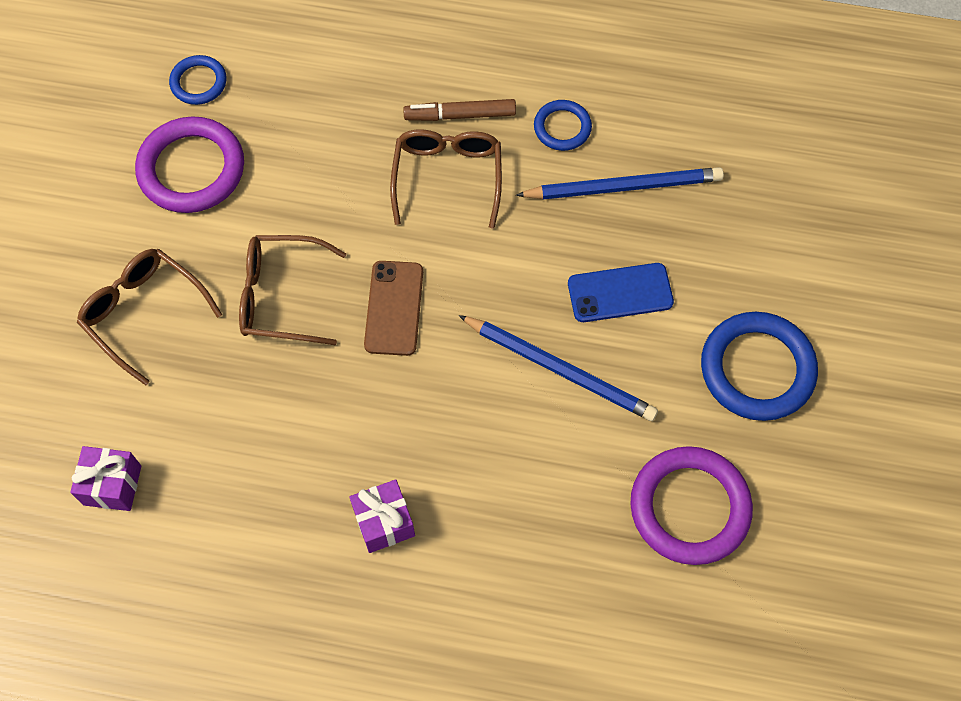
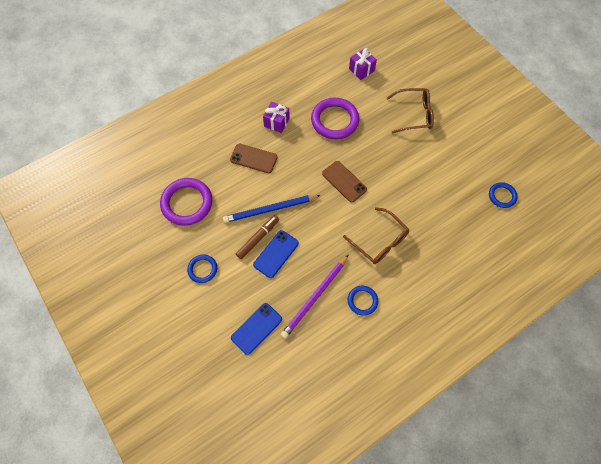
camera: 135 degrees right, 0 degrees up
(191, 169) = (462, 166): purple ring -> purple ring (334, 120)
(281, 296) = (382, 154): brown glasses -> none
(460, 115) = (403, 269): brown marker -> brown marker (258, 238)
(496, 487) = (254, 158): none -> brown phone
(623, 187) = (315, 297): blue pencil -> purple pencil
(748, 218) = (256, 328): none -> blue phone
(757, 369) = (202, 269): blue ring -> blue ring, size x0.54

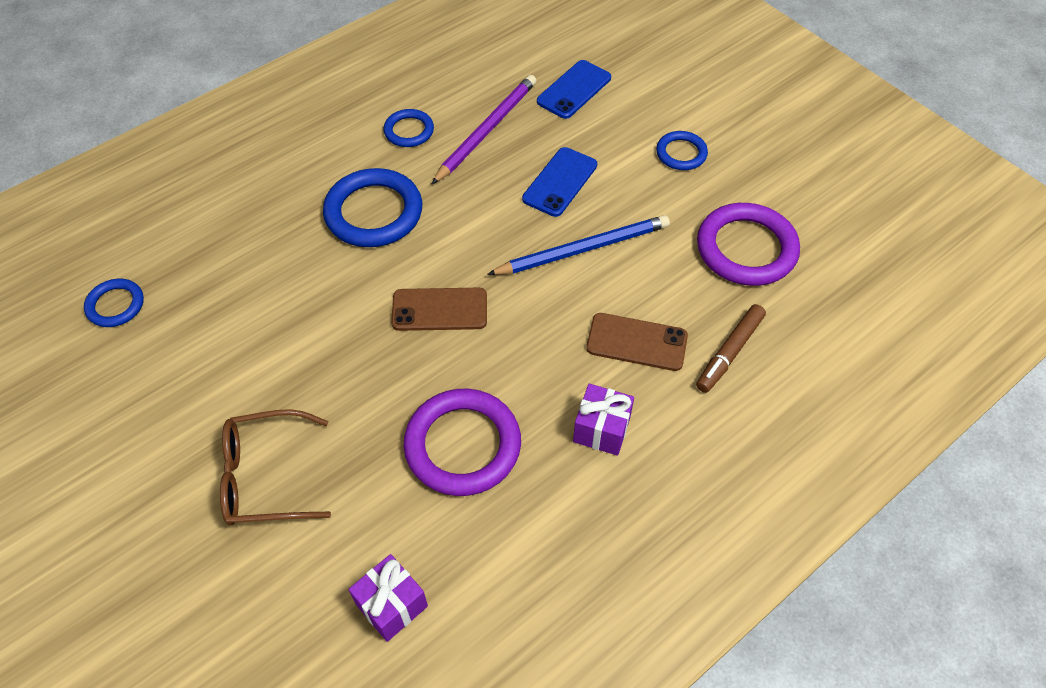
camera: 175 degrees right, 10 degrees down
(258, 238) = (596, 202): brown marker -> brown marker (729, 352)
(344, 181) = (439, 309): brown phone -> brown phone turned 45 degrees counterclockwise
(379, 241) = (374, 212): brown glasses -> blue ring

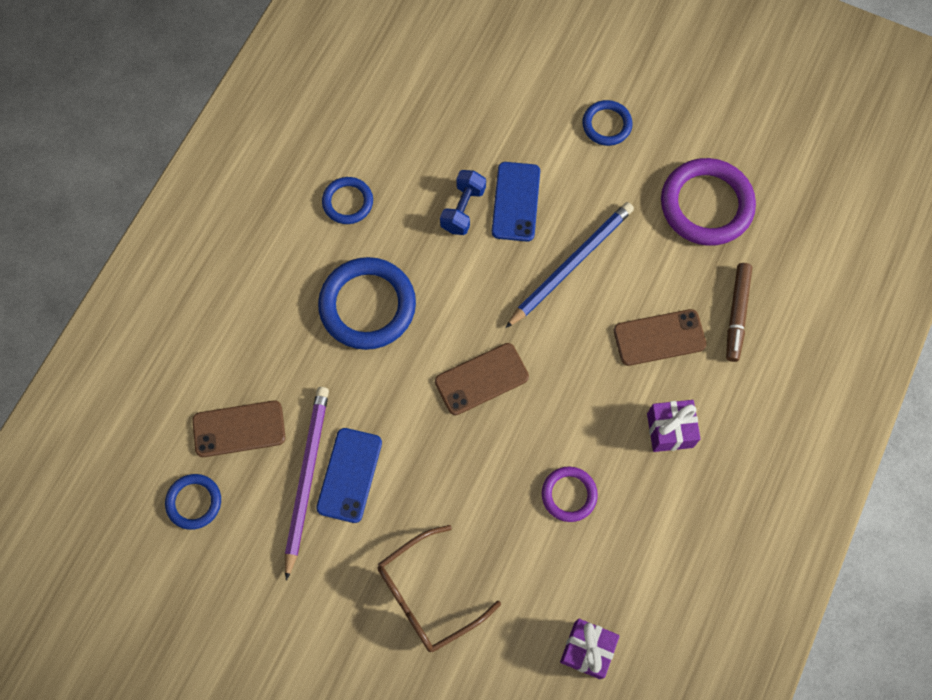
camera: 25 degrees left, 15 degrees up
(196, 263) = (239, 429): none -> brown phone
(463, 445) = (569, 495): purple ring -> purple ring, size x0.54
(486, 131) = (419, 172): purple pencil -> purple pencil (306, 478)
(507, 171) = (463, 209): none -> blue dumbbell
(574, 90) = (475, 90): blue phone -> blue phone (349, 475)

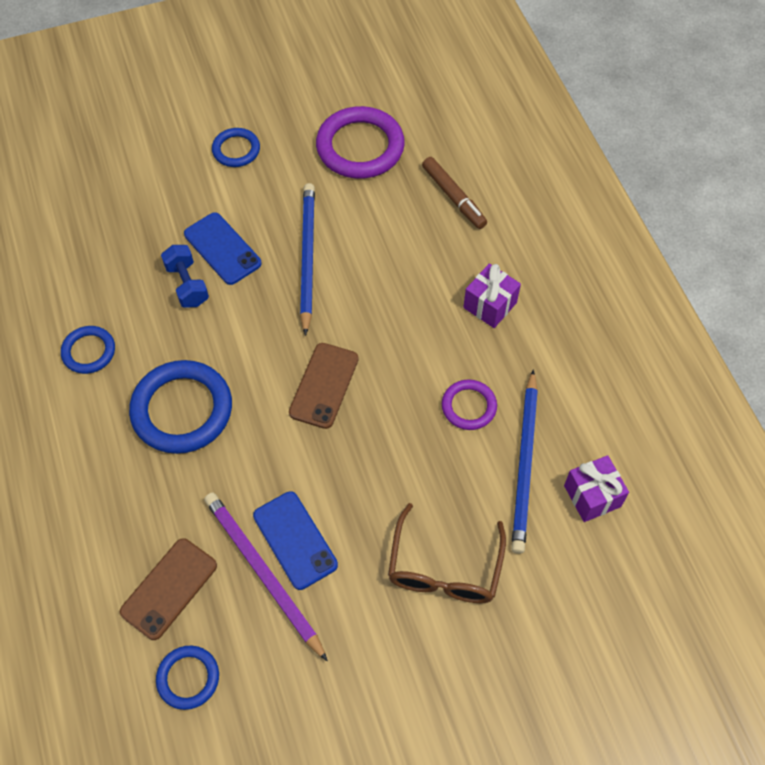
camera: 45 degrees left, 10 degrees down
(564, 577) = (525, 463): none -> blue pencil
(659, 338) = (419, 253): brown phone -> none

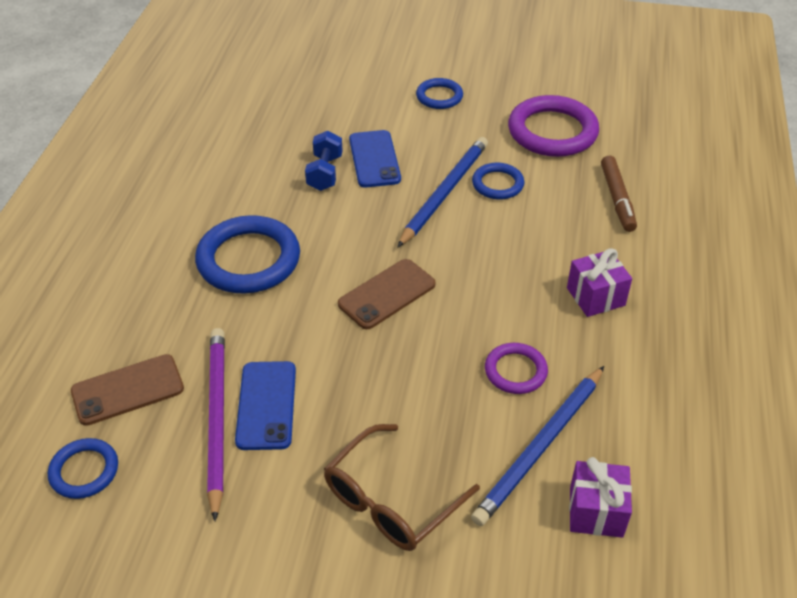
camera: 30 degrees right, 15 degrees down
(89, 351) = (208, 187): blue ring -> blue ring (497, 184)

